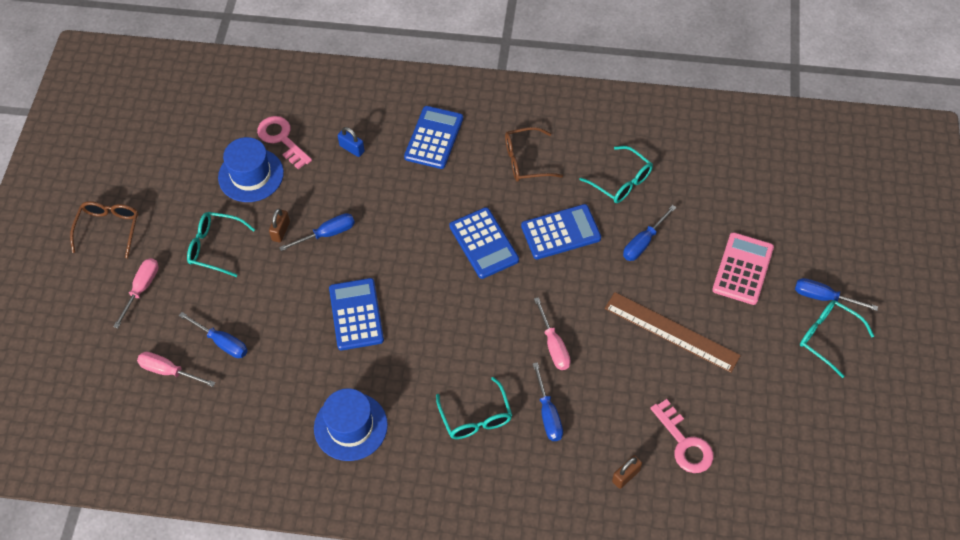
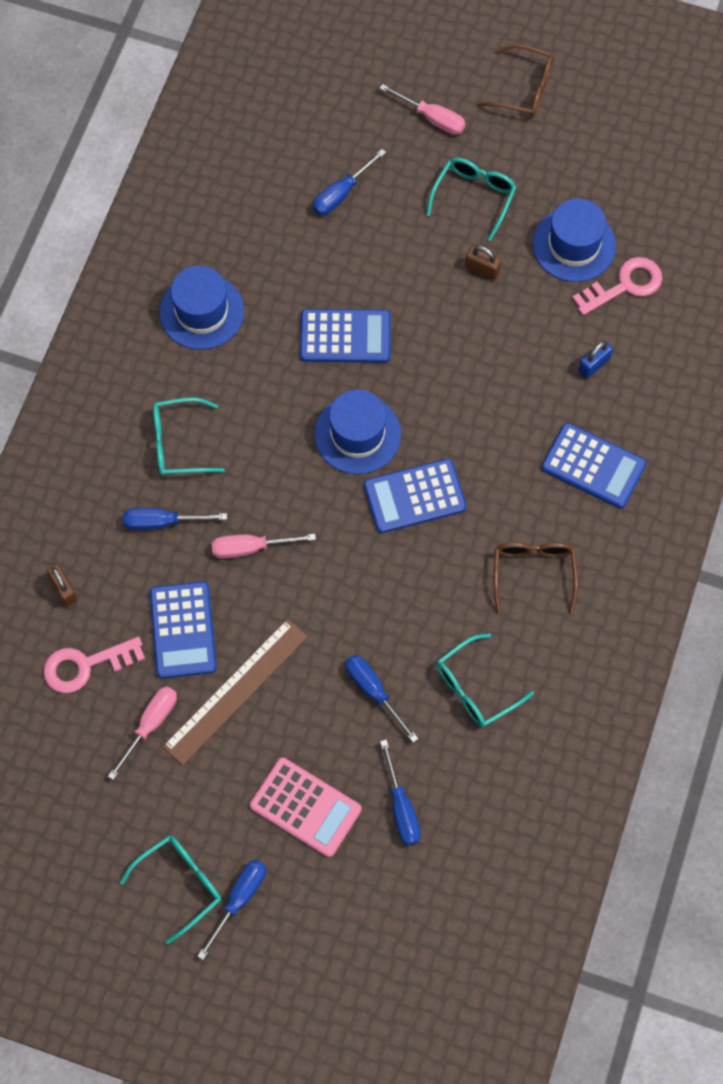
camera: 100 degrees right, 10 degrees up
(169, 371) = (317, 138): pink screwdriver -> pink screwdriver (150, 725)
(327, 234) = (467, 320): blue screwdriver -> blue screwdriver (401, 807)
(440, 290) = (357, 434): none -> blue hat
(560, 232) = (411, 592): blue calculator -> blue calculator (183, 630)

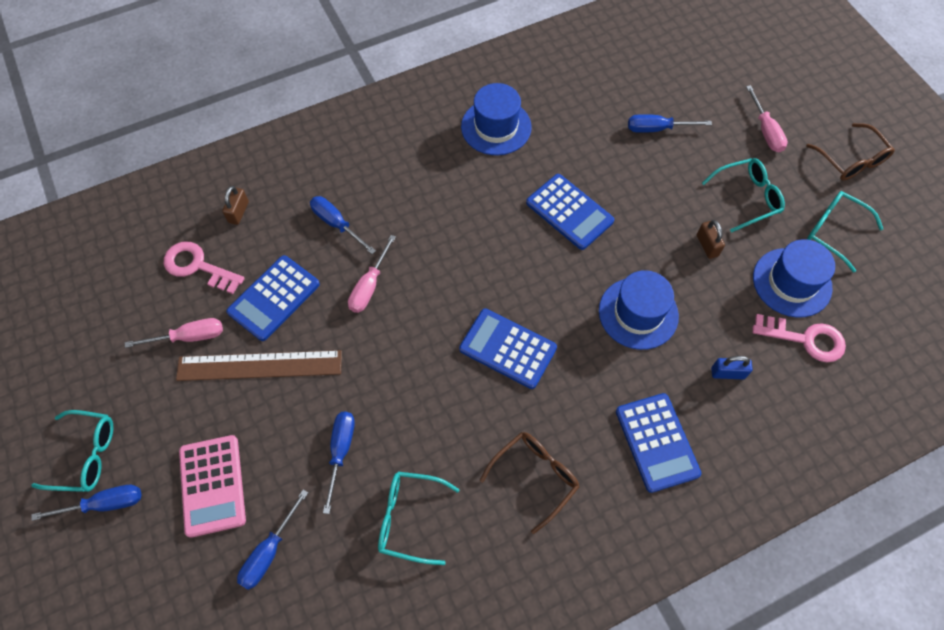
camera: 45 degrees right, 5 degrees down
(179, 443) = (398, 188): turquoise glasses -> turquoise glasses (834, 231)
(250, 548) = (369, 286): pink screwdriver -> pink screwdriver turned 105 degrees counterclockwise
(357, 434) = (513, 277): blue hat -> blue hat (638, 313)

